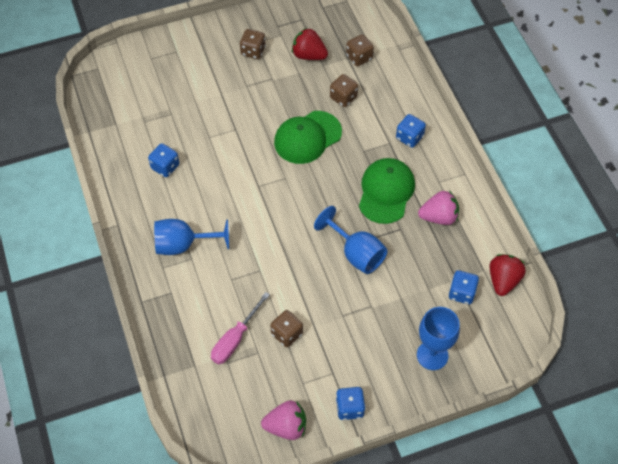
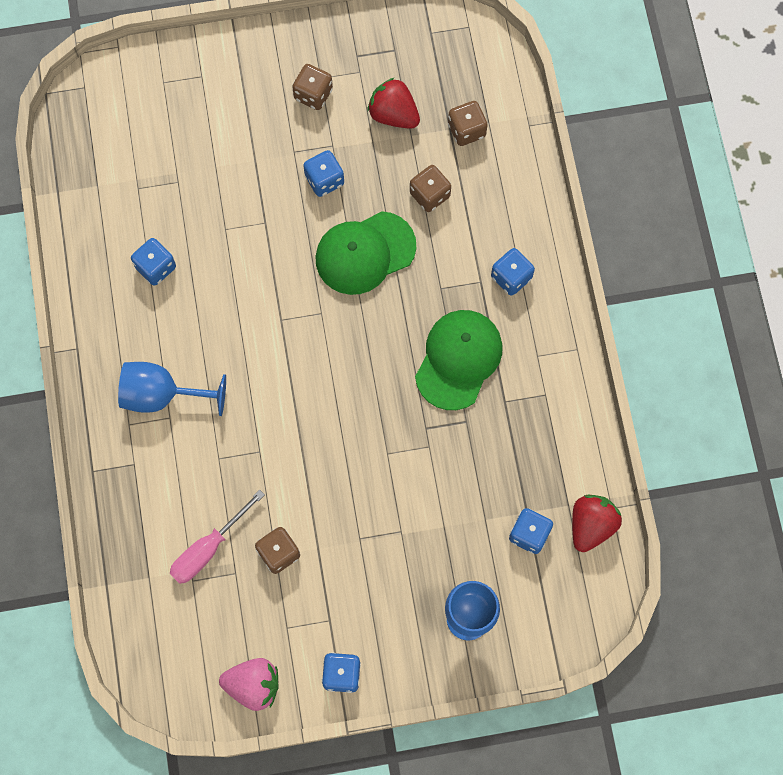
camera: 10 degrees right, 15 degrees up
(271, 99) = (324, 180): none -> blue dice
(356, 253) = (397, 449): blue goblet -> none
(439, 217) = (524, 412): pink strawberry -> none

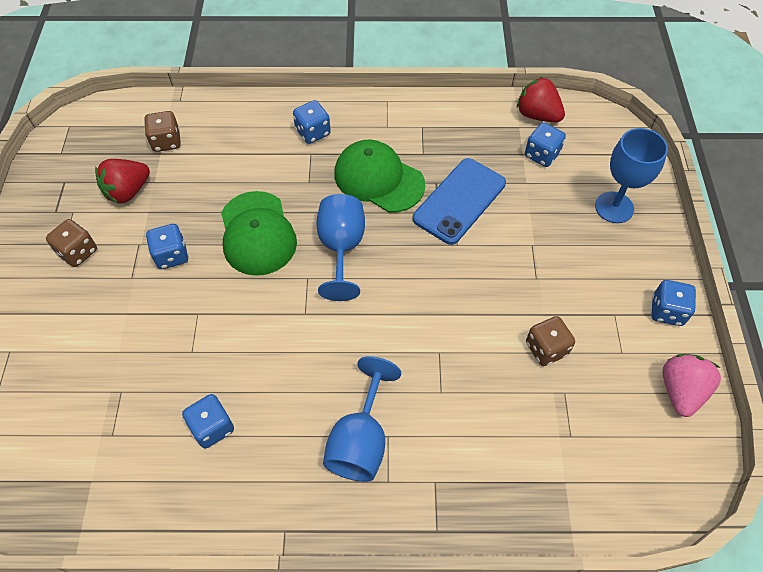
camera: 80 degrees left, 15 degrees down
(208, 548) = (537, 415): pink screwdriver -> none
(361, 339) = (341, 248): none -> blue goblet
(429, 195) = (217, 176): brown dice -> none
(445, 449) = (459, 201): none -> blue phone

